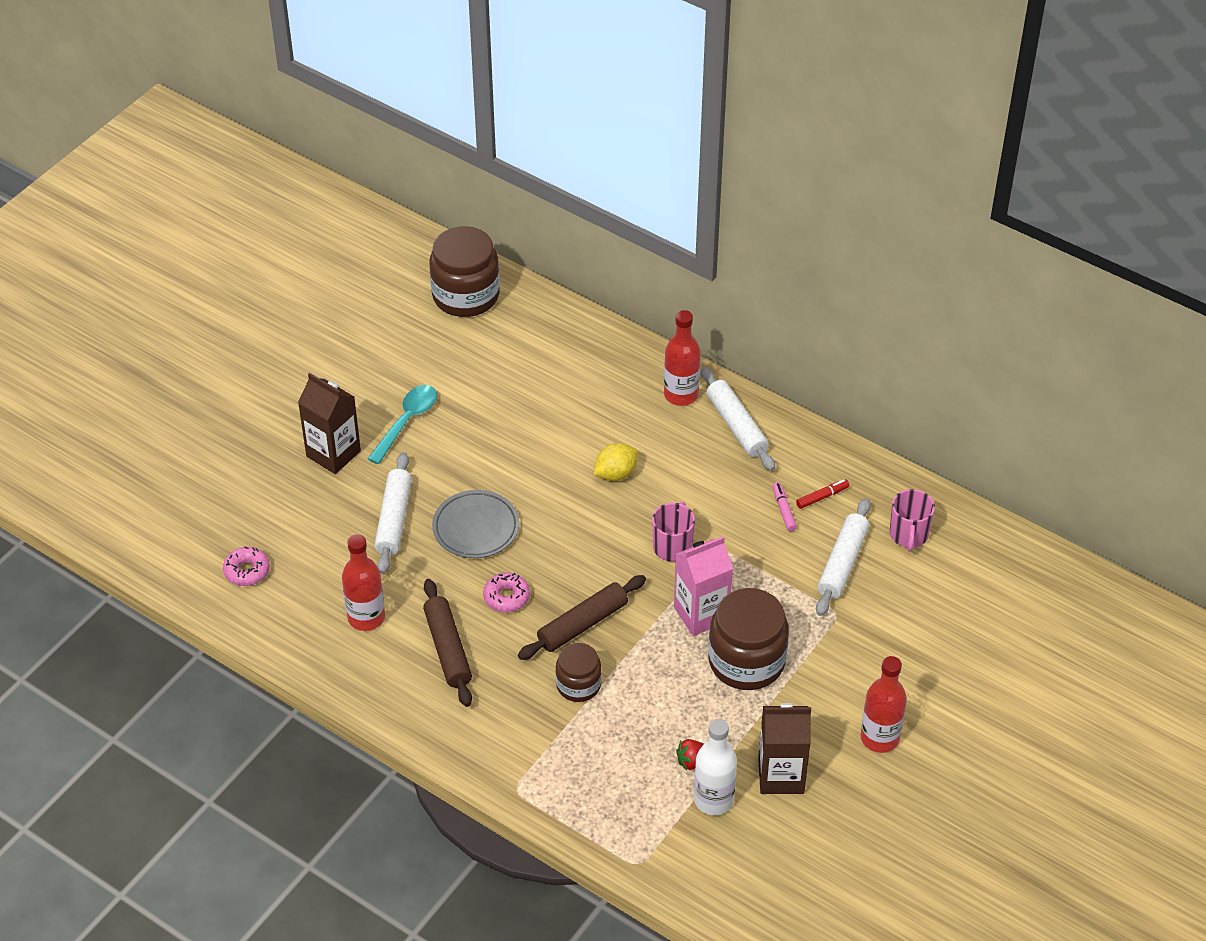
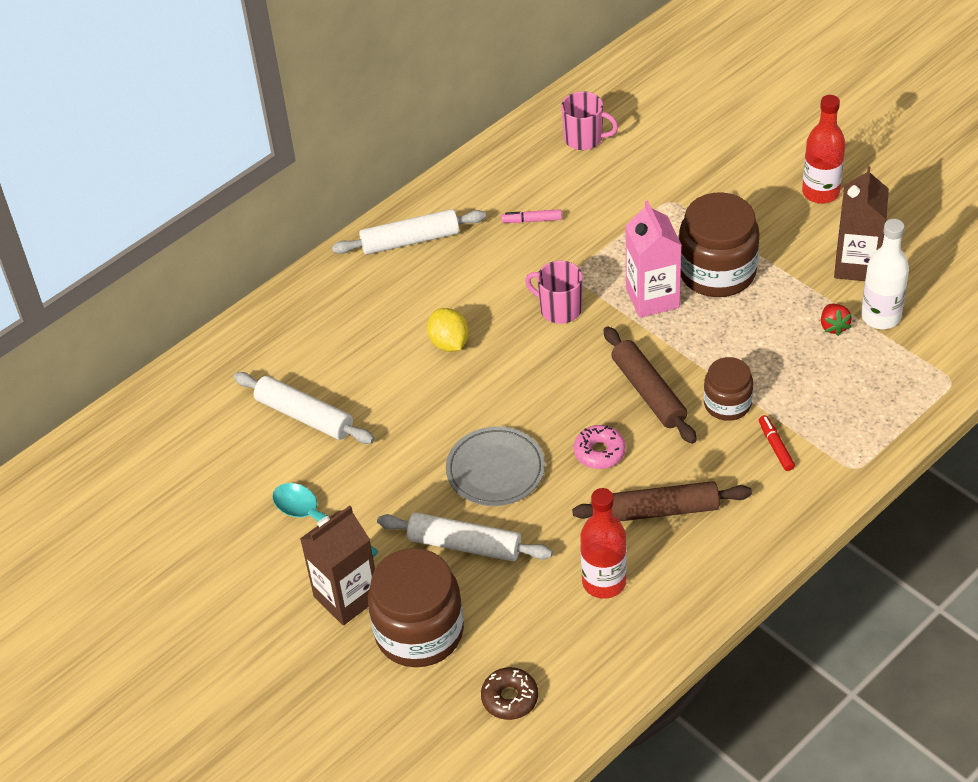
camera: 75 degrees left, 0 degrees up
(247, 571) = (510, 698): pink donut -> brown donut
(466, 295) = (134, 448): brown jar -> brown jar (419, 632)
(681, 395) = (353, 278): red bottle -> none
(822, 497) = (522, 191): red marker -> red marker (775, 447)
(842, 563) = (609, 188): white rolling pin -> white rolling pin (304, 416)

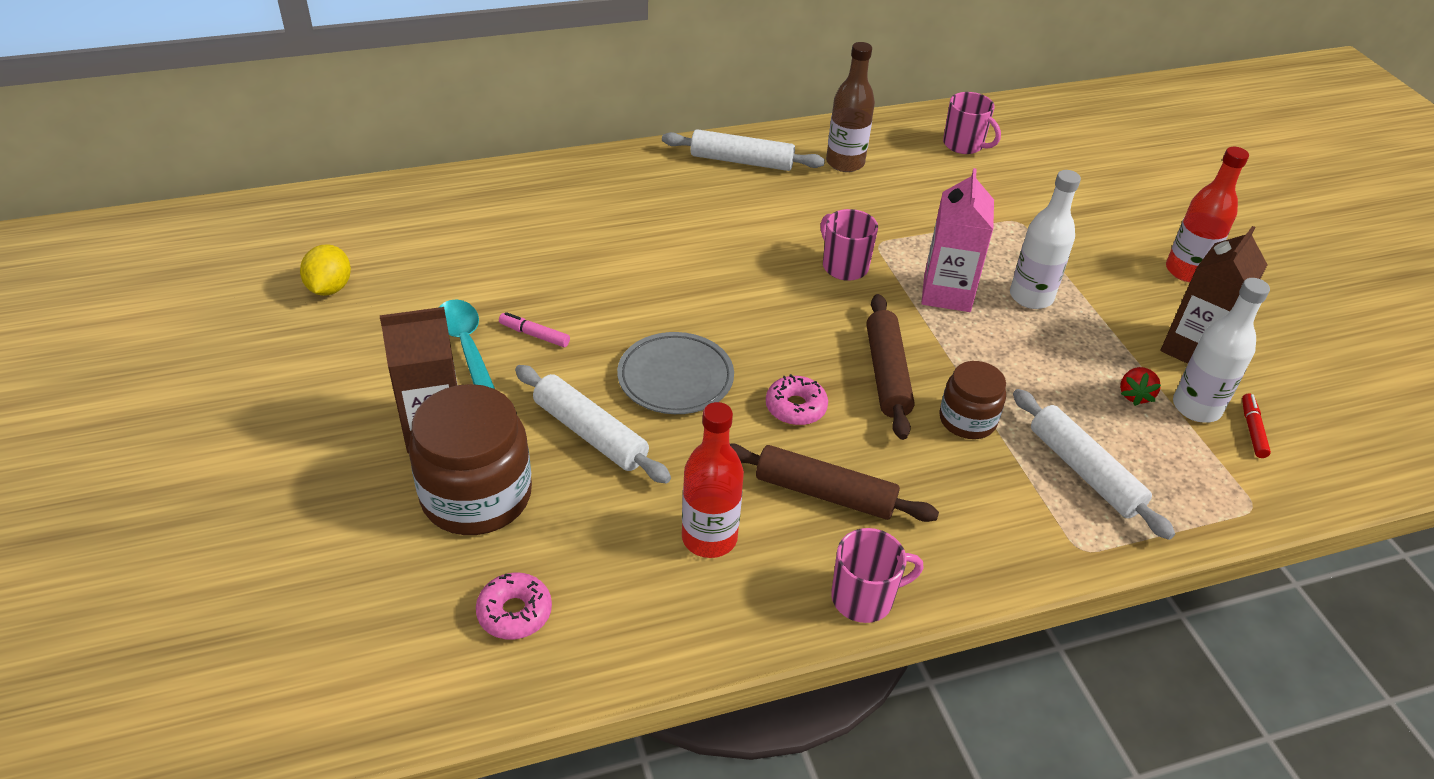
camera: 20 degrees right, 5 degrees down
(304, 416) = (531, 256): white rolling pin -> white rolling pin (1084, 471)
(449, 343) = (714, 252): yellow lemon -> yellow lemon (330, 288)
(497, 203) = (845, 163): none -> brown bottle
(510, 698) = (514, 612): brown donut -> pink donut
(532, 220) = (868, 187): pink marker -> pink marker (534, 335)
(717, 272) = (1031, 297): brown jar -> white bottle
(733, 573) = (864, 598): none -> pink mug
(775, 447) = (997, 485): red marker -> red marker (1252, 430)

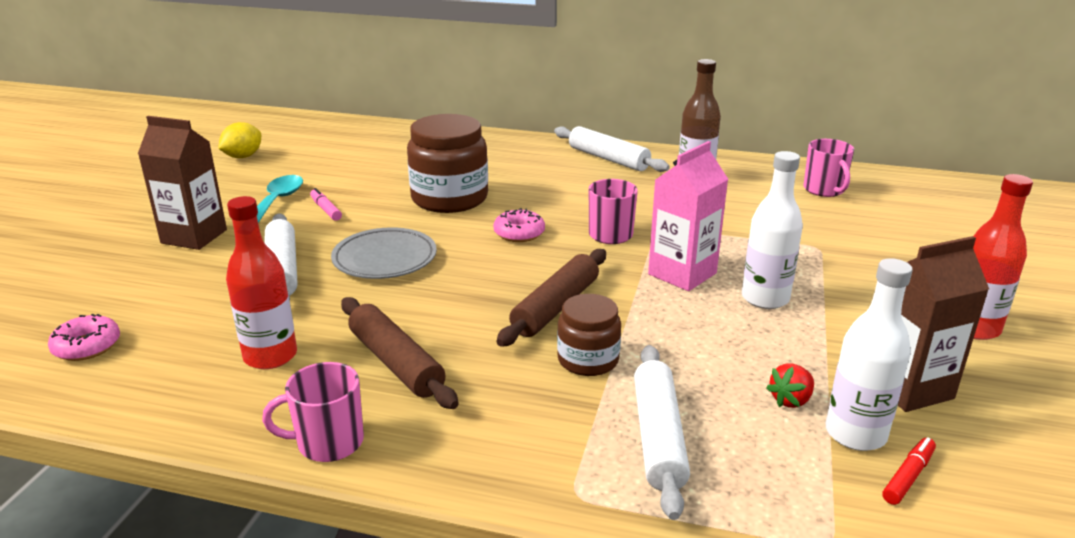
camera: 35 degrees right, 15 degrees down
(476, 496) = (164, 277): brown jar -> brown jar (449, 198)
(795, 407) = (450, 303): pink donut -> pink donut (519, 233)
(864, 598) = (328, 442): pink mug -> pink mug turned 150 degrees clockwise

